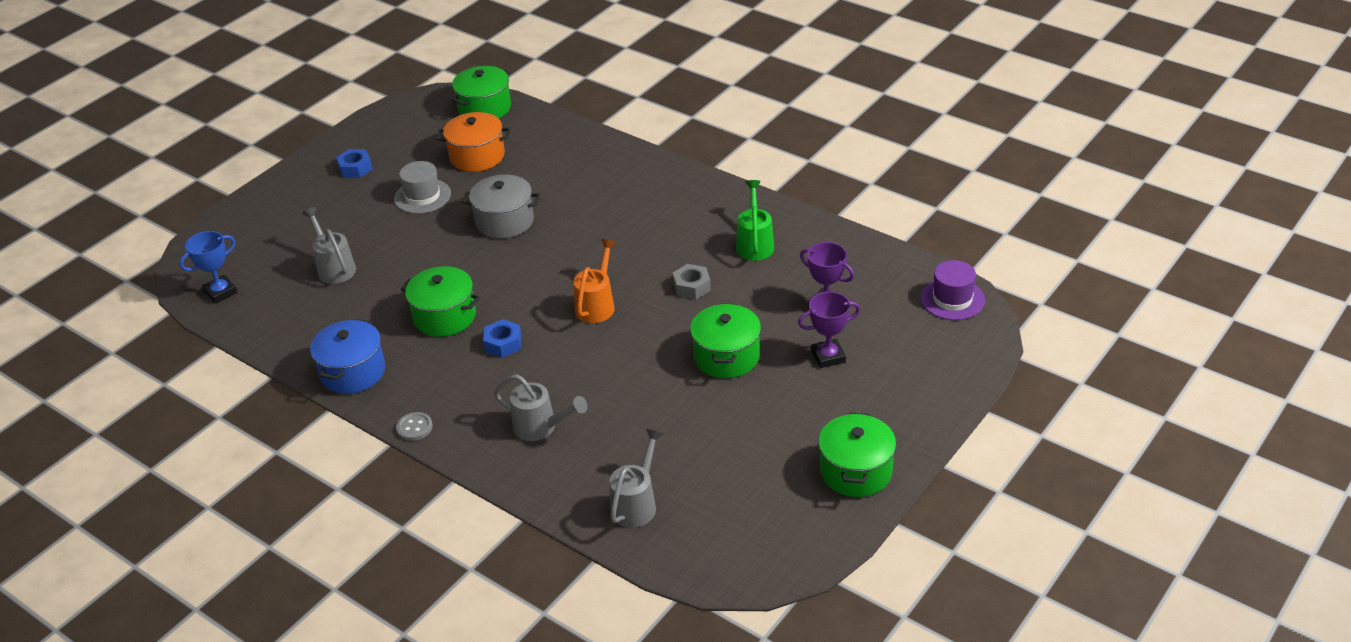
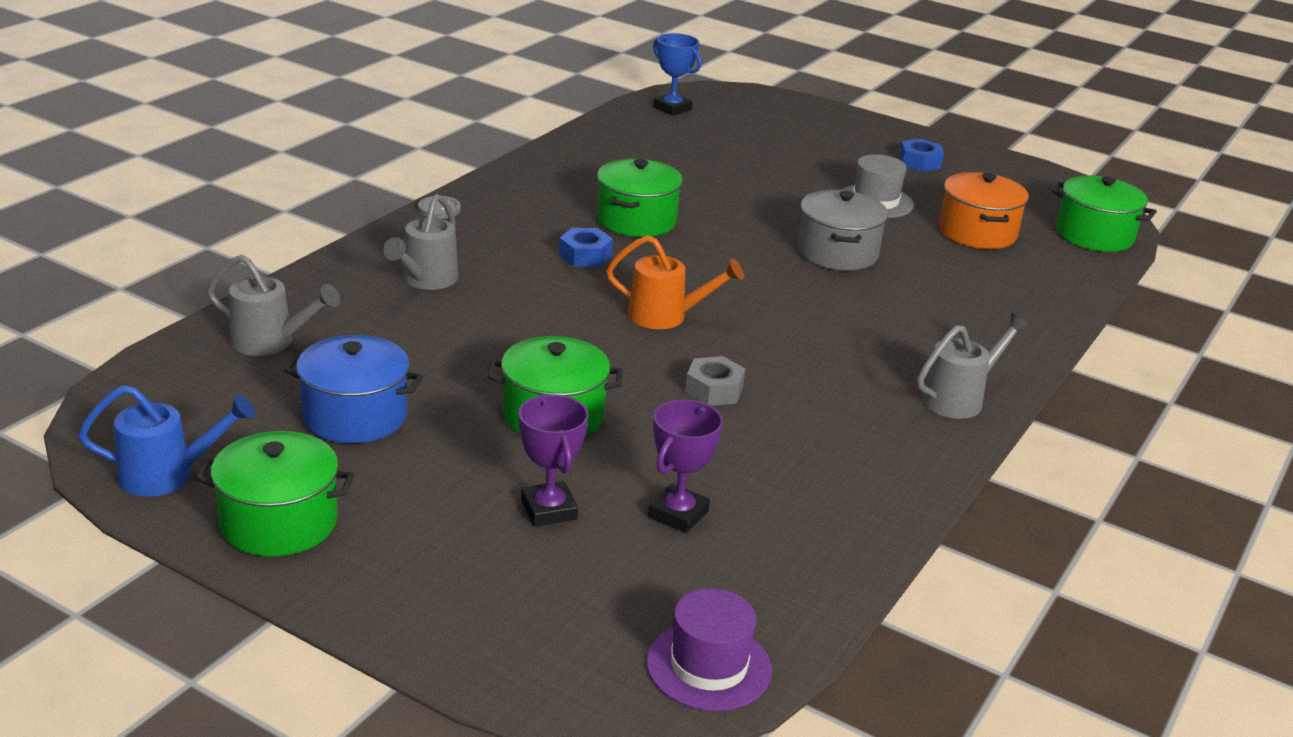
camera: 80 degrees right, 10 degrees down
(334, 267) = (722, 159): grey watering can -> grey watering can (959, 399)
(353, 372) = (537, 175): blue pot -> blue pot (355, 416)
(755, 244) = (832, 449): green watering can -> none
(812, 532) = (167, 475): none -> blue watering can

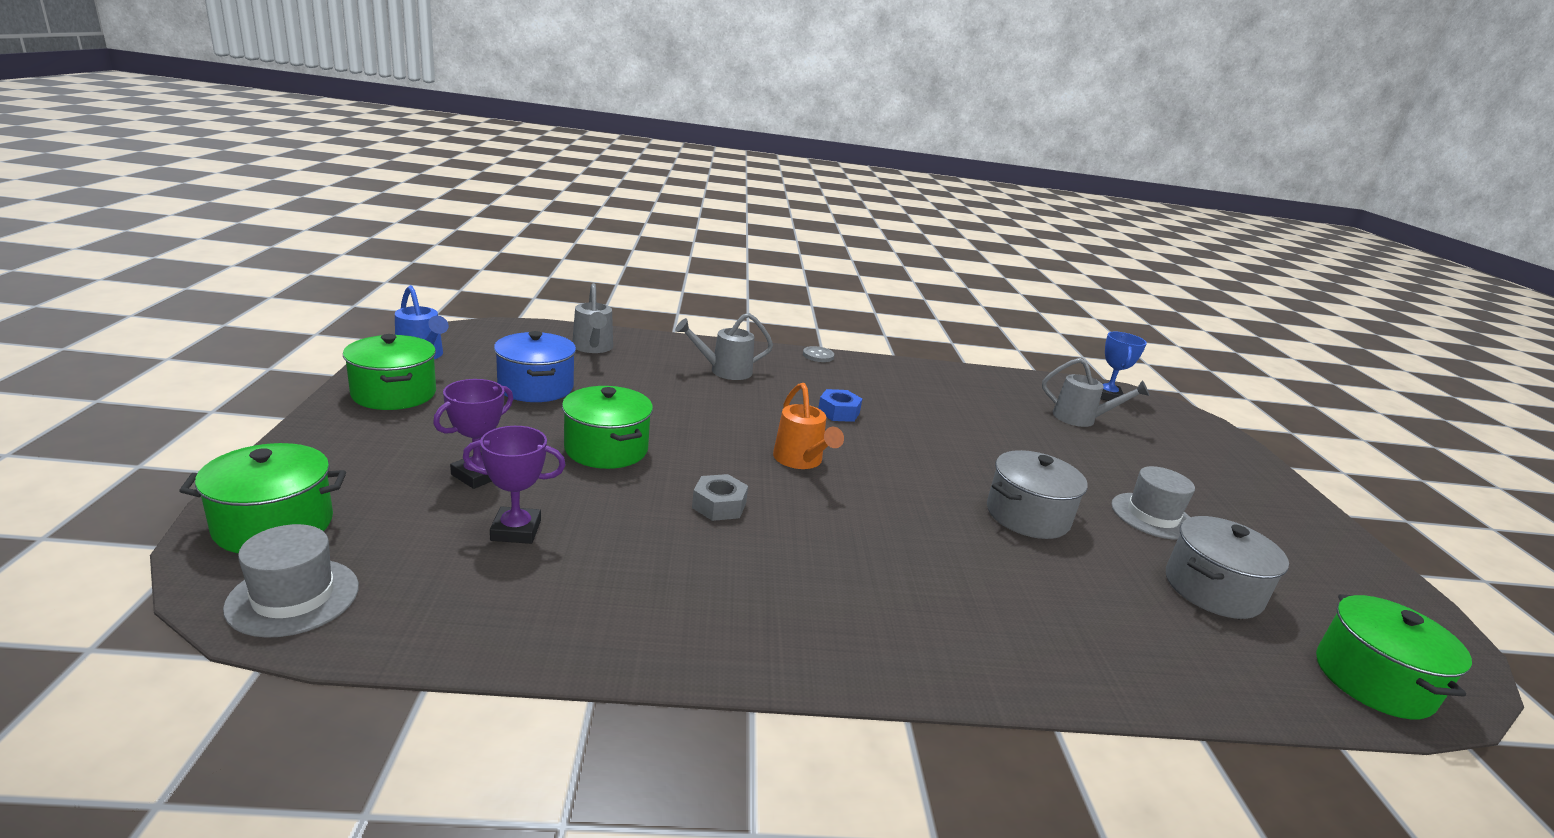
camera: 55 degrees right, 5 degrees down
(636, 220) = (920, 419): green pot -> green pot (274, 525)
(708, 666) = (293, 597): purple hat -> grey hat
(920, 162) = (1272, 524): blue nut -> none
(959, 399) = (874, 649): grey watering can -> grey watering can (1080, 419)
(977, 232) = (1212, 589): orange pot -> grey pot

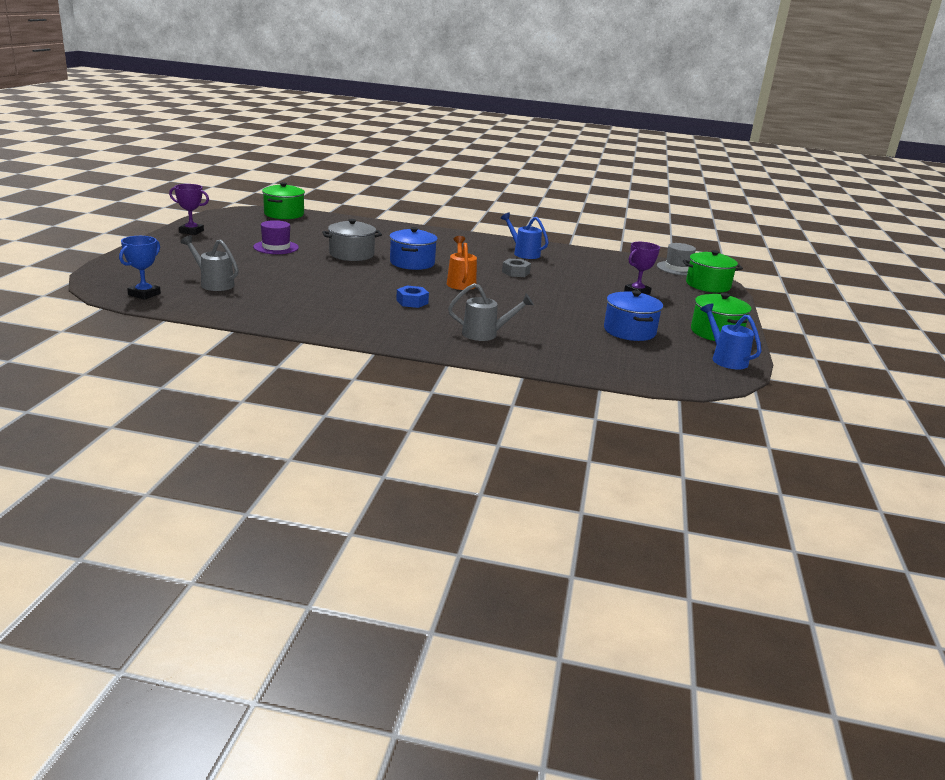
camera: 165 degrees left, 0 degrees up
(516, 530) = (609, 275): purple trophy -> purple trophy (191, 231)
(593, 348) = (597, 360): grey watering can -> none
(606, 449) = (574, 296): green pot -> none
(719, 594) = (523, 253): none -> blue watering can
(818, 355) = (387, 342): grey button -> none
(913, 506) = (412, 263): none -> blue pot
(1152, 516) = (276, 247): grey hat -> purple hat
(1212, 589) = (300, 231): grey pot -> none

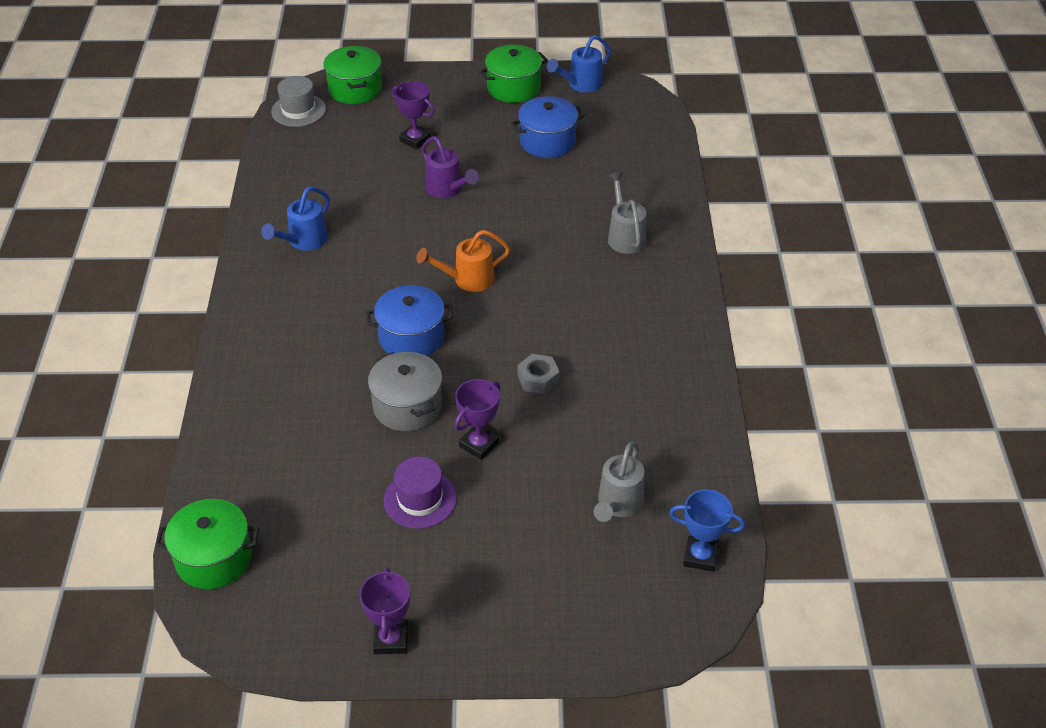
camera: 100 degrees left, 20 degrees up
(303, 263) = (479, 444): none -> purple trophy
(412, 302) = (564, 307): blue nut -> none
(515, 272) = (396, 239): grey nut -> grey nut (538, 379)
(569, 292) = (447, 189): none -> purple watering can

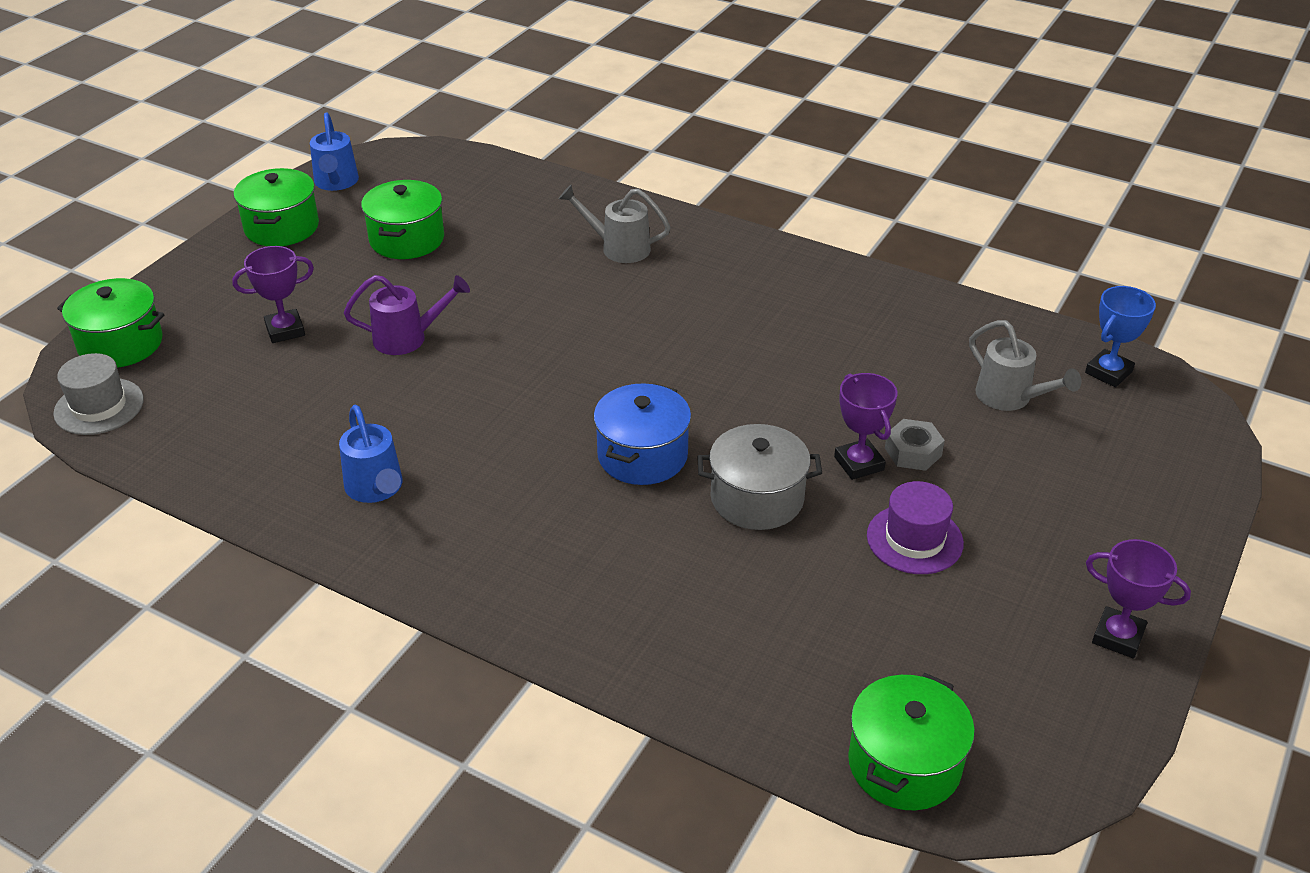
camera: 60 degrees left, 5 degrees down
(468, 279) = (582, 378): orange watering can -> none
(538, 379) = (788, 385): grey nut -> grey nut (913, 452)
(547, 142) = (407, 239): blue pot -> green pot

